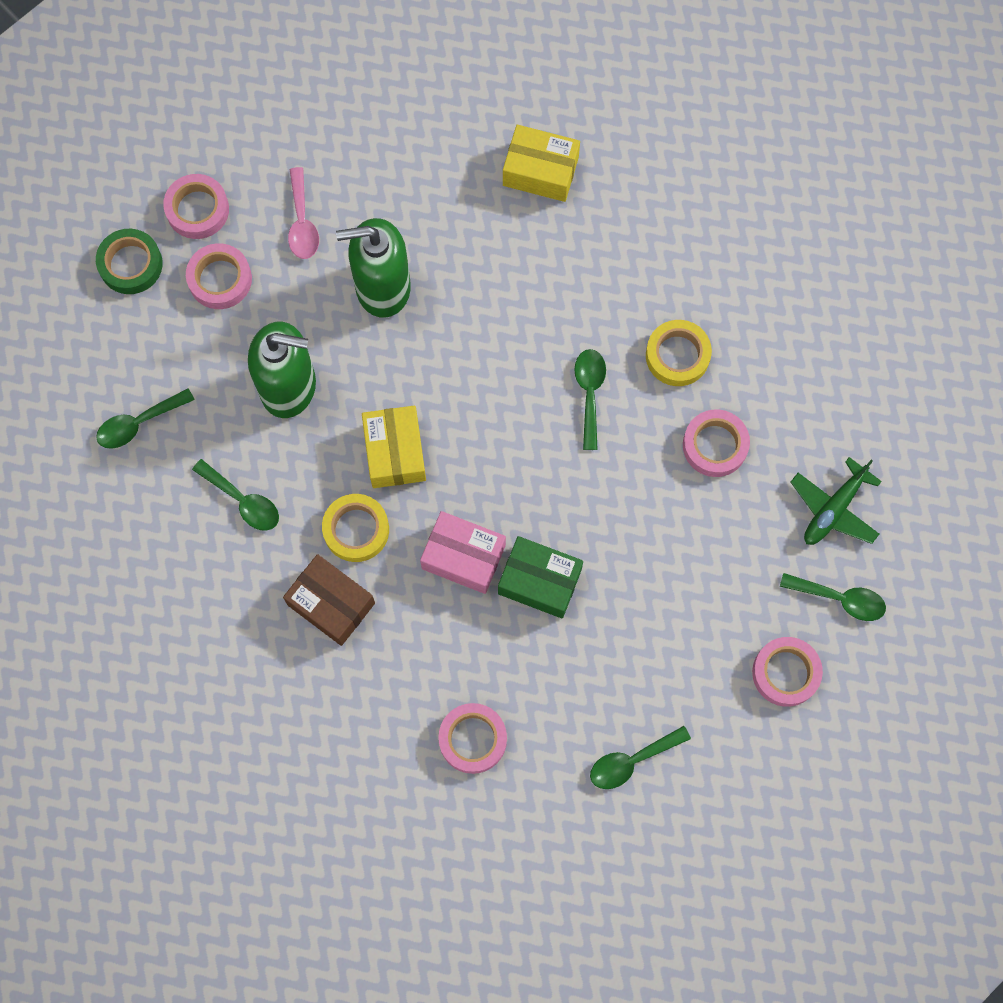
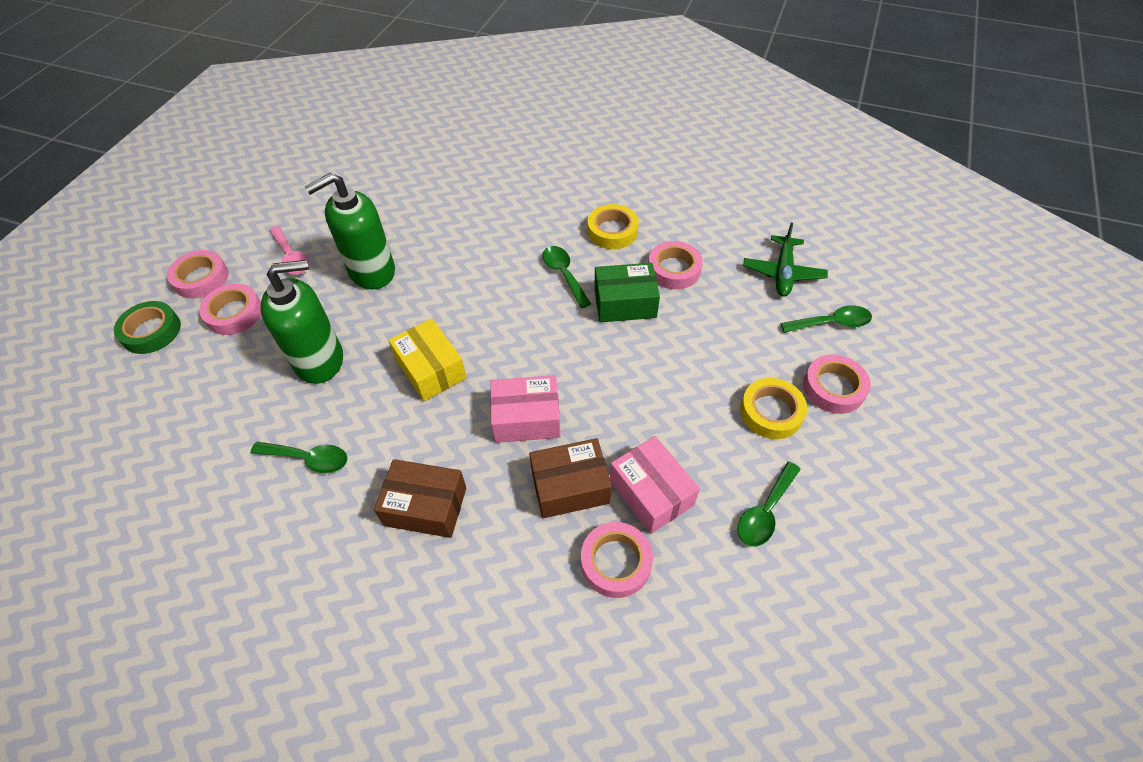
camera: 25 degrees left, 20 degrees down
(139, 423) = (188, 439): green spoon -> none
(356, 530) = (423, 438): yellow tape -> yellow tape (771, 412)
(469, 649) = (570, 486): none -> brown box
(539, 581) = (600, 409): green box -> green box (625, 303)
(540, 171) = (457, 173): yellow box -> none
(540, 691) = (651, 492): none -> pink box

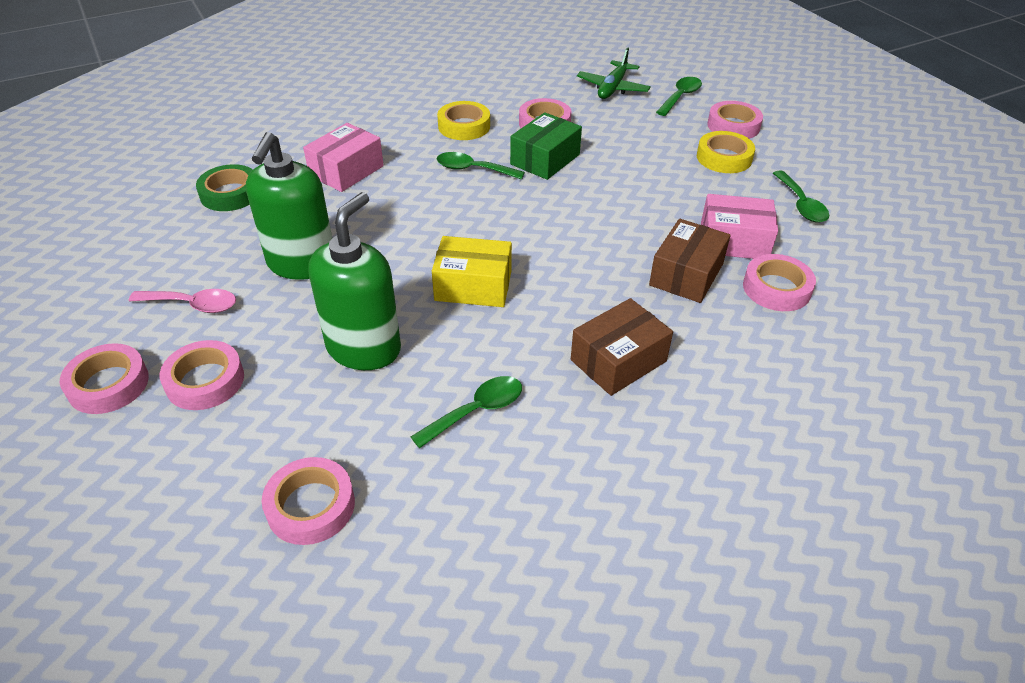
camera: 50 degrees left, 10 degrees down
(151, 331) = (123, 461): green tape -> green tape (230, 194)
(172, 436) = (311, 506): none -> pink tape
(526, 418) = (595, 262): pink box -> pink box (346, 171)
(783, 273) = (612, 88): green plane -> green plane turned 60 degrees clockwise

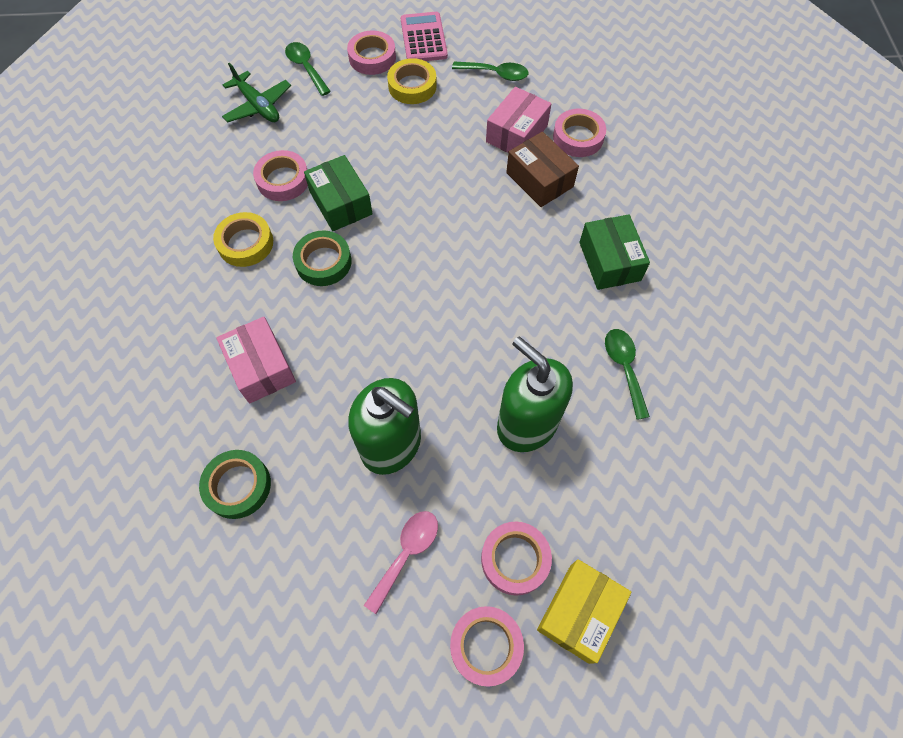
camera: 65 degrees left, 20 degrees up
(311, 506) = (676, 505): pink tape -> none
(473, 169) = (323, 262): green spoon -> green tape
(473, 286) = (487, 321): yellow box -> yellow box (579, 612)
(618, 360) = (609, 261): brown box -> green box
(794, 147) = (423, 38): none -> pink calculator

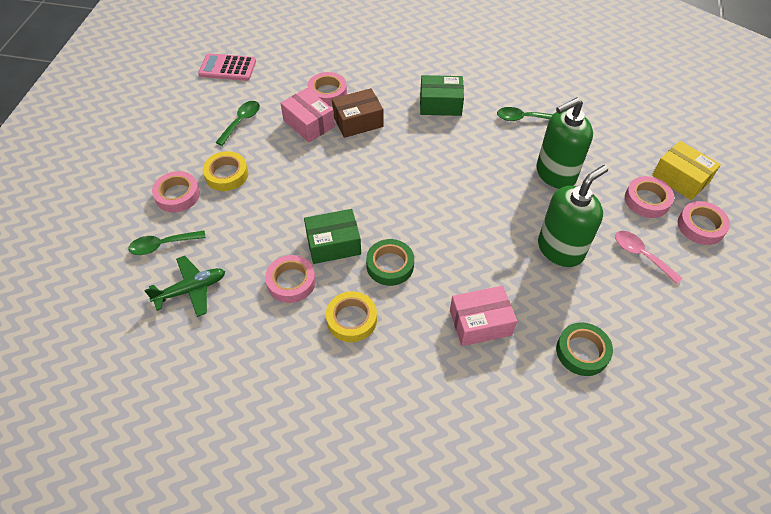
camera: 75 degrees left, 10 degrees down
(423, 38) = (175, 157): pink calculator -> pink calculator (227, 68)

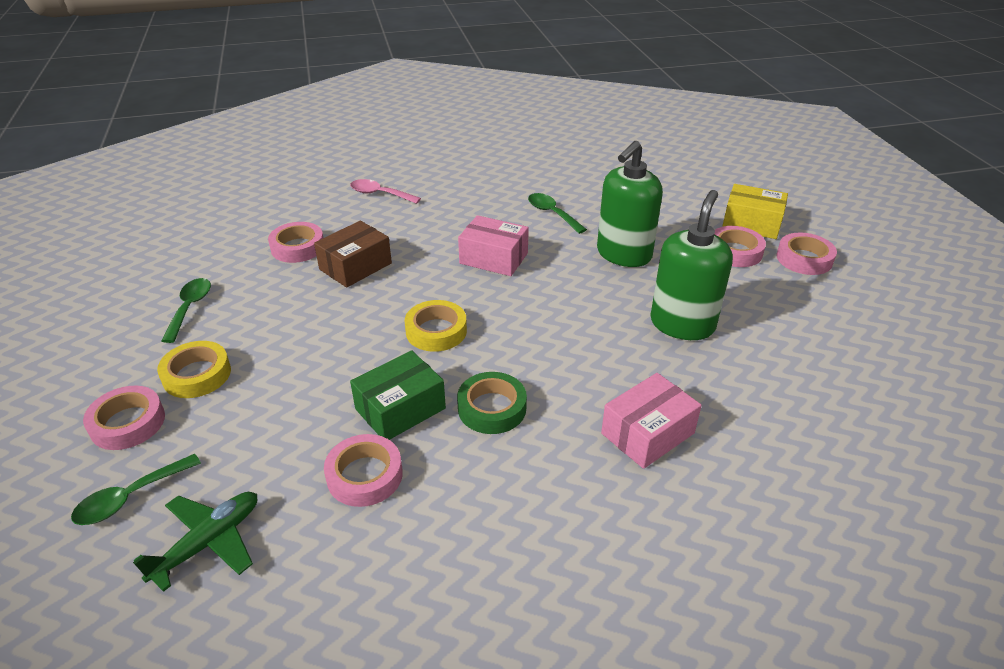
camera: 25 degrees left, 15 degrees down
(227, 68) = (140, 255): pink calculator -> none
(309, 123) = (290, 285): pink box -> pink box (493, 258)
(351, 319) = (479, 491): yellow tape -> yellow tape (436, 331)
(440, 104) = (449, 224): green box -> none
(523, 118) = (552, 213): green spoon -> green spoon turned 75 degrees clockwise
(582, 352) = (784, 421): green tape -> none
(641, 255) = (769, 303): pink spoon -> pink spoon (380, 194)

